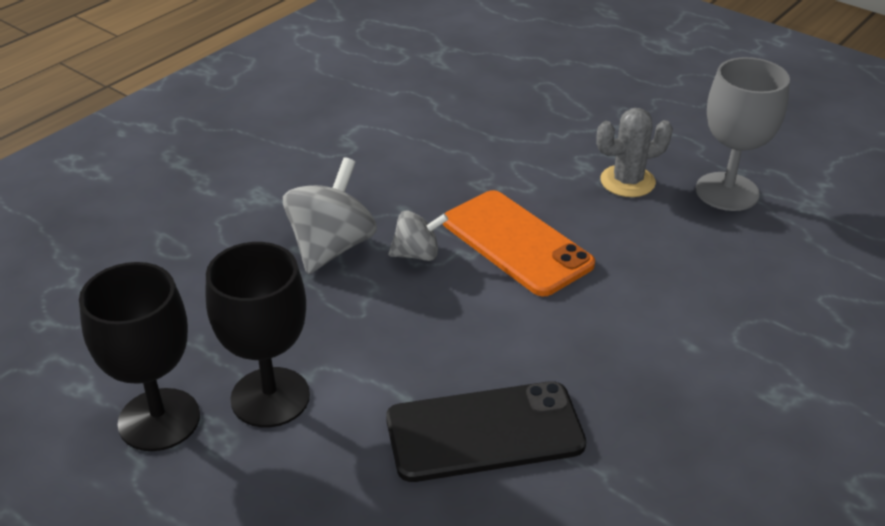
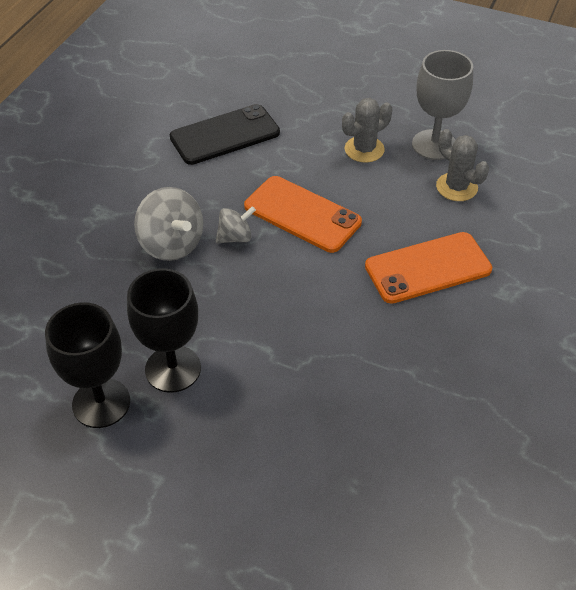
camera: 15 degrees left, 10 degrees up
(331, 247) = (171, 244): grey spinning top -> grey spinning top turned 135 degrees clockwise
(484, 432) = (327, 361): black phone -> black phone (225, 135)
(670, 341) = (428, 268): none -> orange phone
(744, 247) = (456, 187): none -> grey cactus

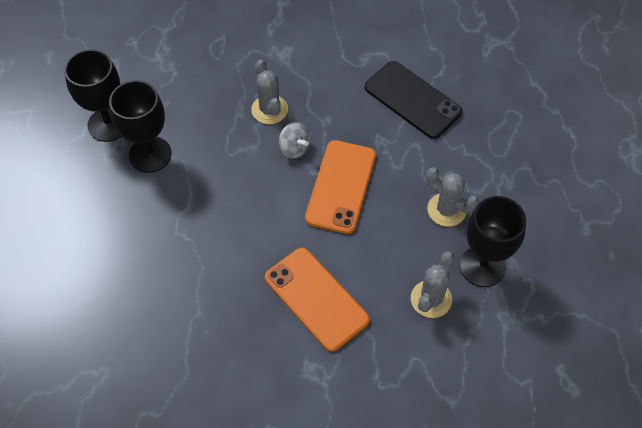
camera: 70 degrees right, 10 degrees up
(171, 244) = (269, 109): grey spinning top -> grey cactus
(434, 145) = (482, 266): grey goblet -> black goblet

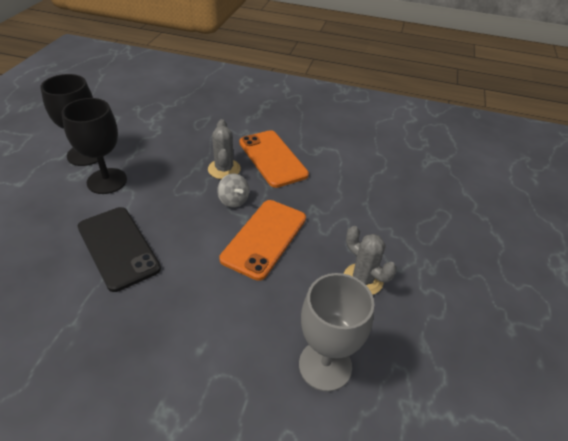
camera: 10 degrees right, 15 degrees down
(316, 298) = (200, 336): orange phone -> orange phone (272, 158)
(412, 100) = (351, 185): black phone -> black phone (118, 247)
(431, 299) = (325, 365): grey cactus -> grey goblet
(482, 266) = (390, 343): black goblet -> none

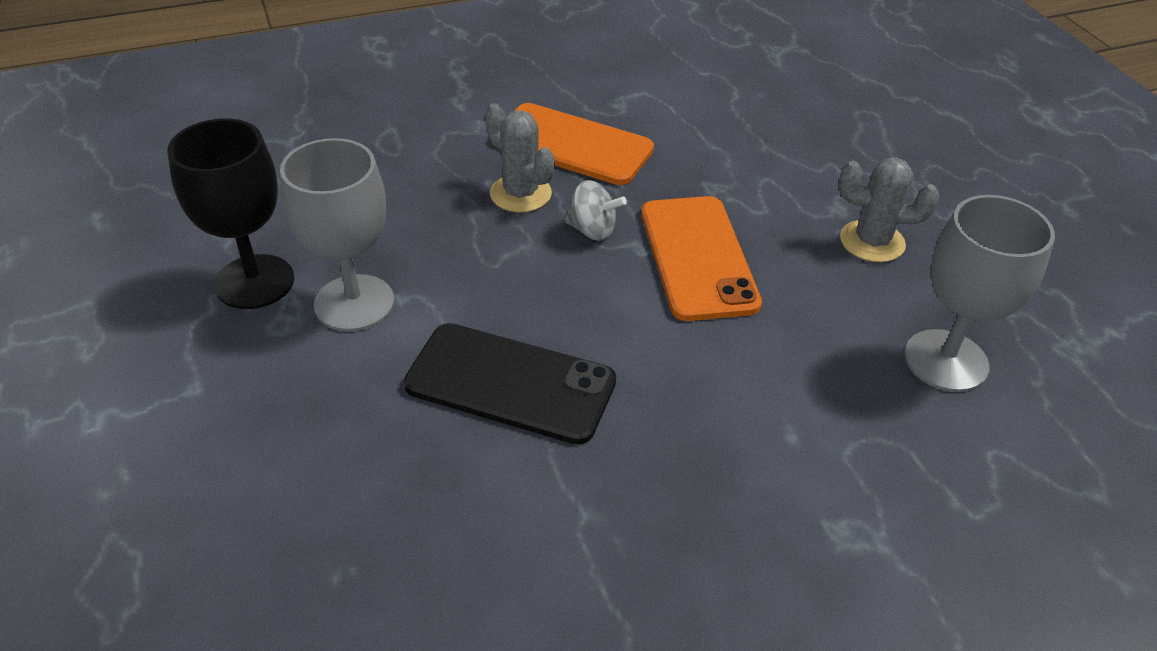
camera: 35 degrees left, 0 degrees up
(107, 181) = (354, 303): black goblet -> grey goblet

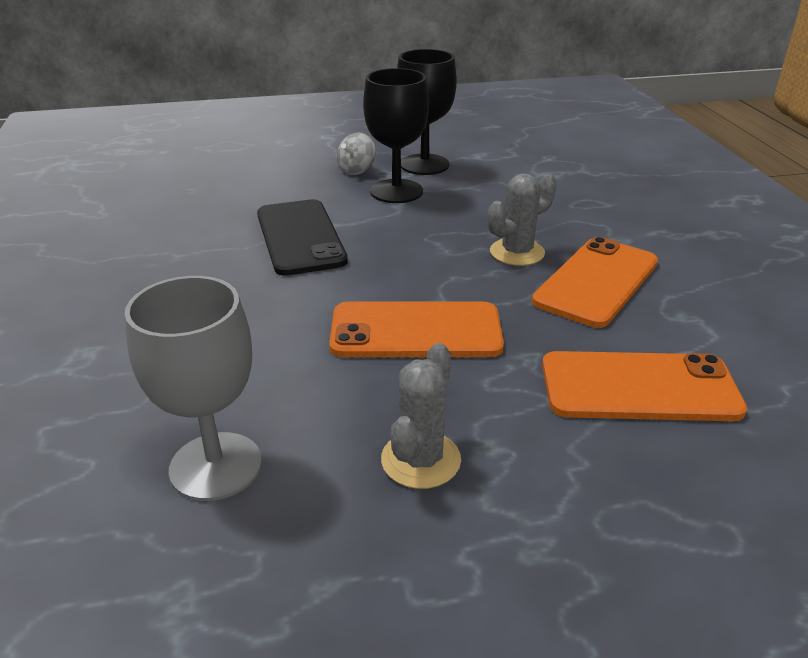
camera: 100 degrees right, 10 degrees down
(354, 303) = (396, 191): grey goblet -> black goblet
(510, 383) = (300, 237): black phone -> black phone turned 45 degrees counterclockwise
(592, 230) = (463, 281): grey spinning top -> grey spinning top (357, 170)
(732, 134) = (639, 387): none -> orange phone

